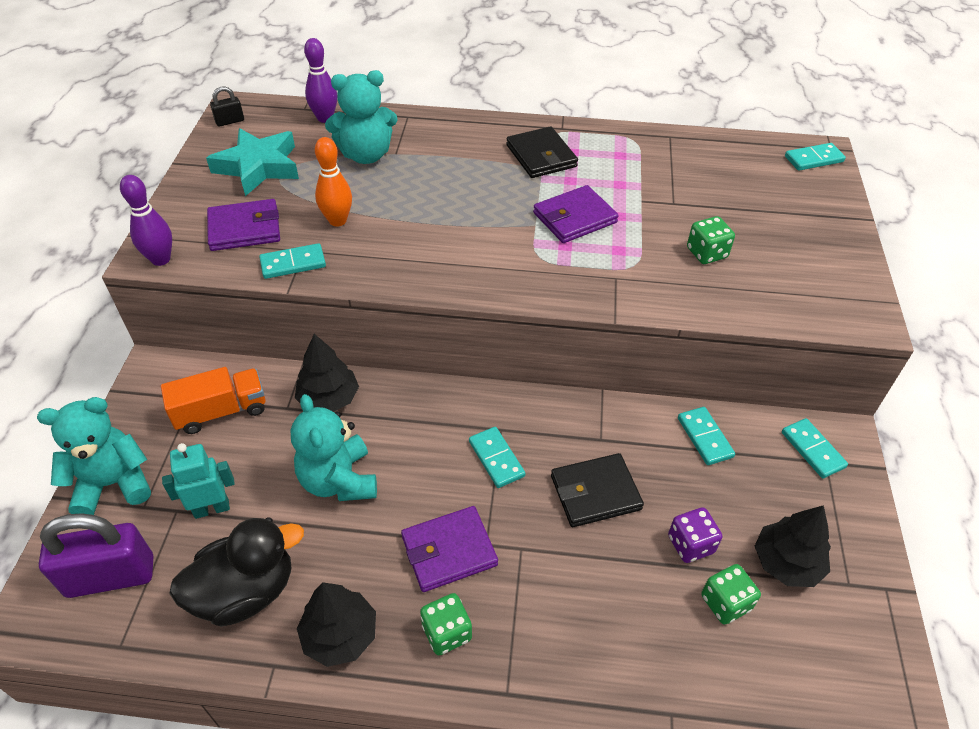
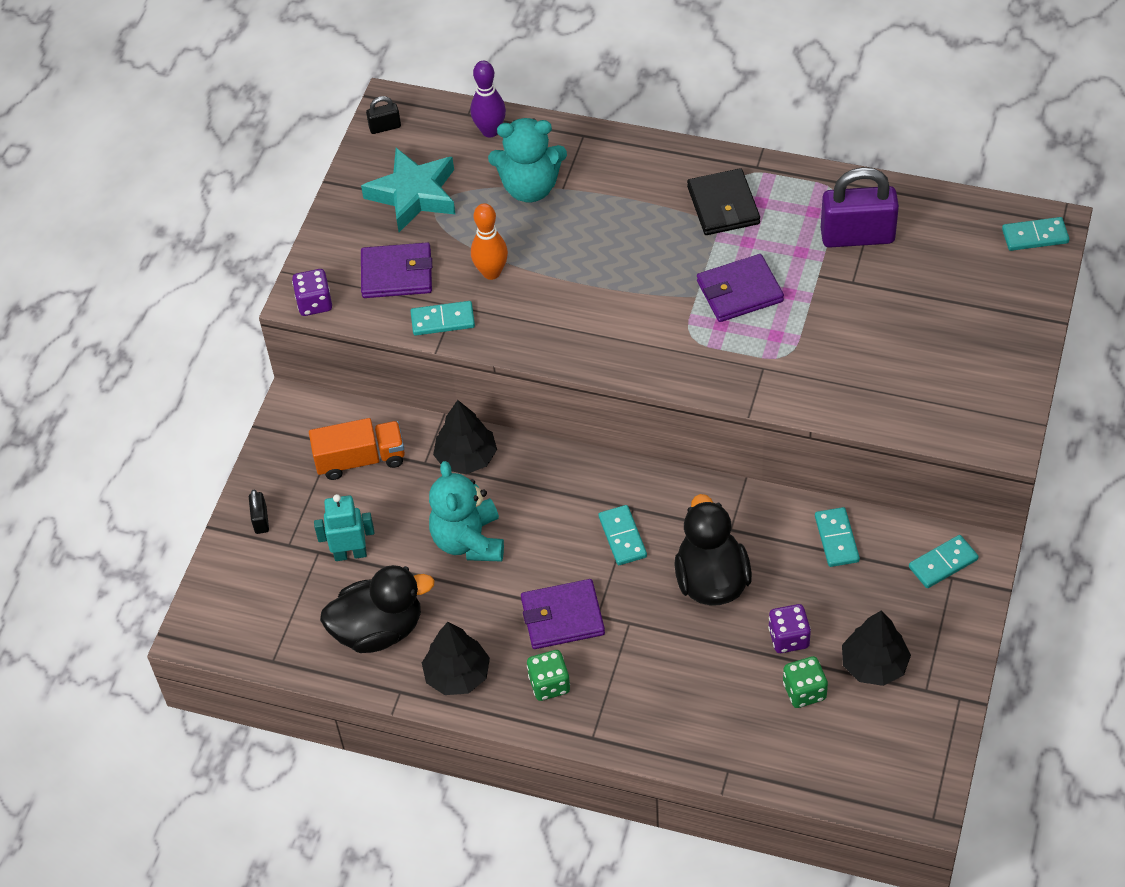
camera: 15 degrees right, 5 degrees up
(111, 576) = (262, 603): purple padlock -> purple padlock (857, 236)
(113, 483) = (261, 520): turquoise teddy bear -> black padlock
(161, 259) = (314, 303): purple bowling pin -> purple dice
(595, 492) = (711, 580): black wallet -> black duck
(706, 253) = (867, 348): green dice -> none
(813, 450) = (943, 563): turquoise domino -> turquoise domino turned 75 degrees clockwise

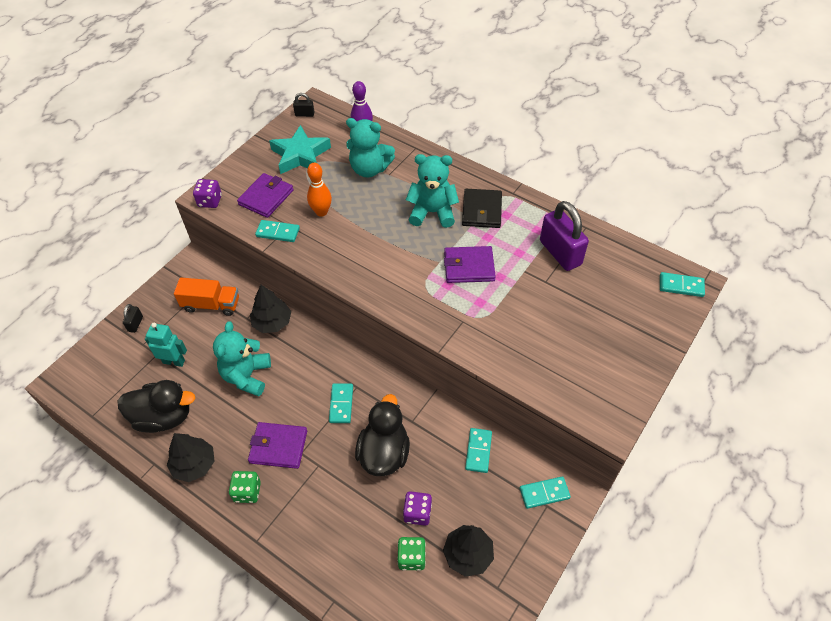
camera: 15 degrees right, 0 degrees up
(397, 274) = (266, 197): purple wallet -> purple wallet turned 75 degrees counterclockwise
(653, 228) = (432, 212): none -> turquoise teddy bear
(857, 236) = (560, 253): purple padlock -> purple padlock turned 45 degrees clockwise

